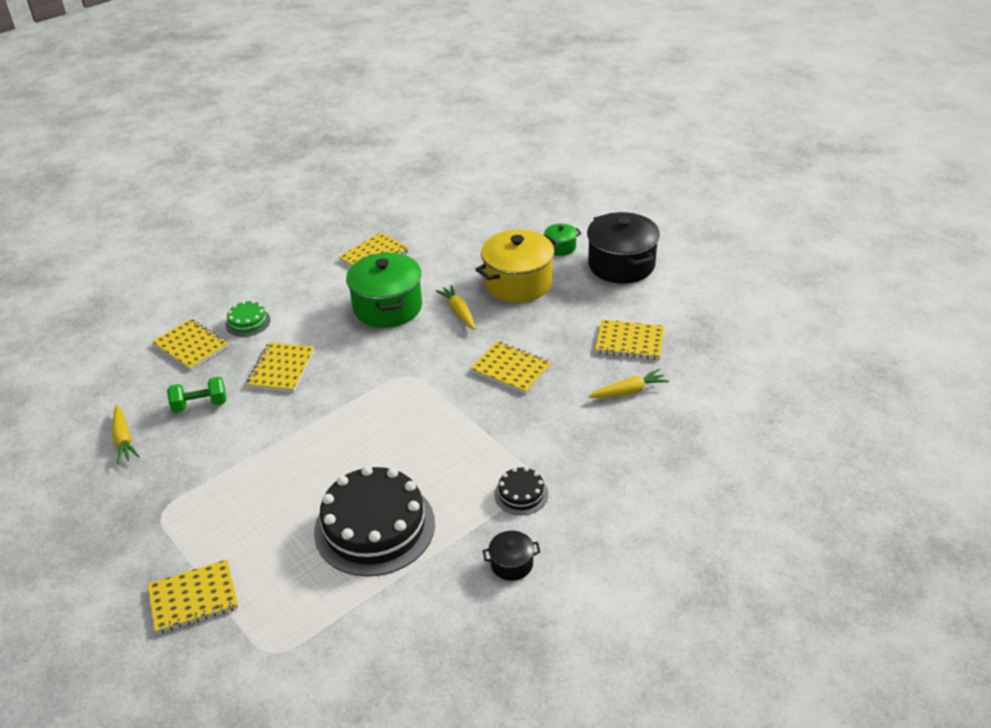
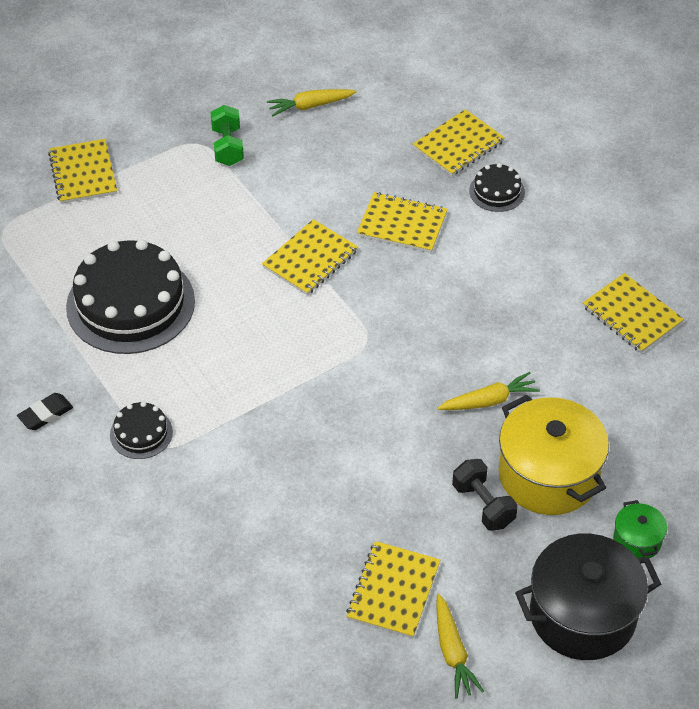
camera: 95 degrees right, 10 degrees up
(200, 405) = (352, 159): green dumbbell -> green dumbbell (227, 147)
(248, 322) = (497, 191): green cake -> black cake
(387, 307) = (509, 326): green pot -> none
(511, 369) = (360, 446): yellow notebook -> yellow notebook (310, 259)
(511, 564) = (45, 414): black pot -> black eraser
(549, 308) = (483, 505): none -> black dumbbell
(628, 391) = (290, 570): yellow carrot -> yellow carrot (452, 652)

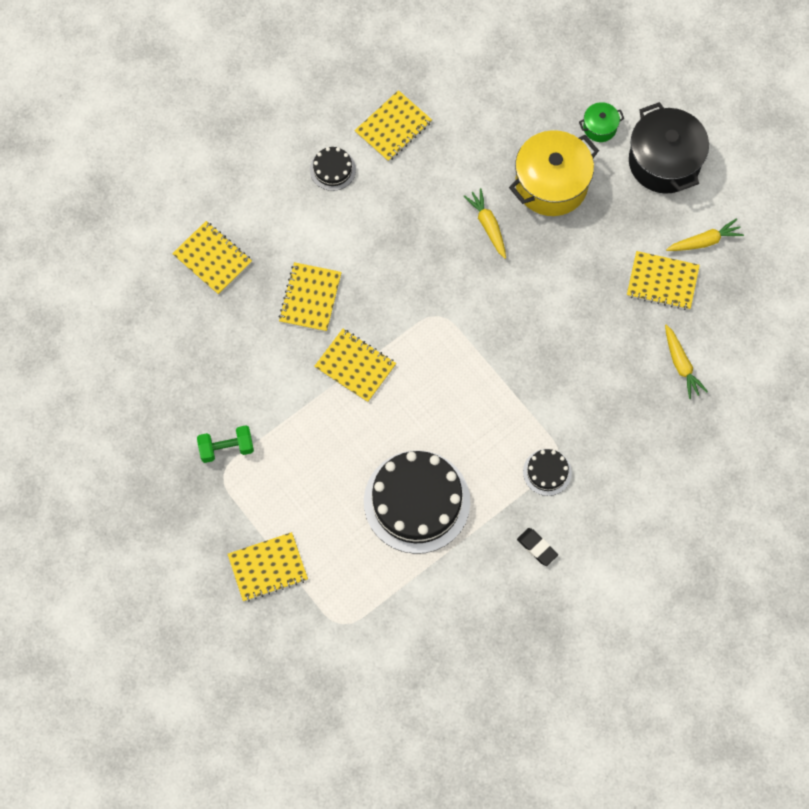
camera: 95 degrees left, 20 degrees up
(310, 106) = (170, 384): yellow carrot -> yellow carrot (681, 364)
(483, 505) = (582, 226): black dumbbell -> none
(497, 191) = (266, 227): black cake -> black cake (332, 169)

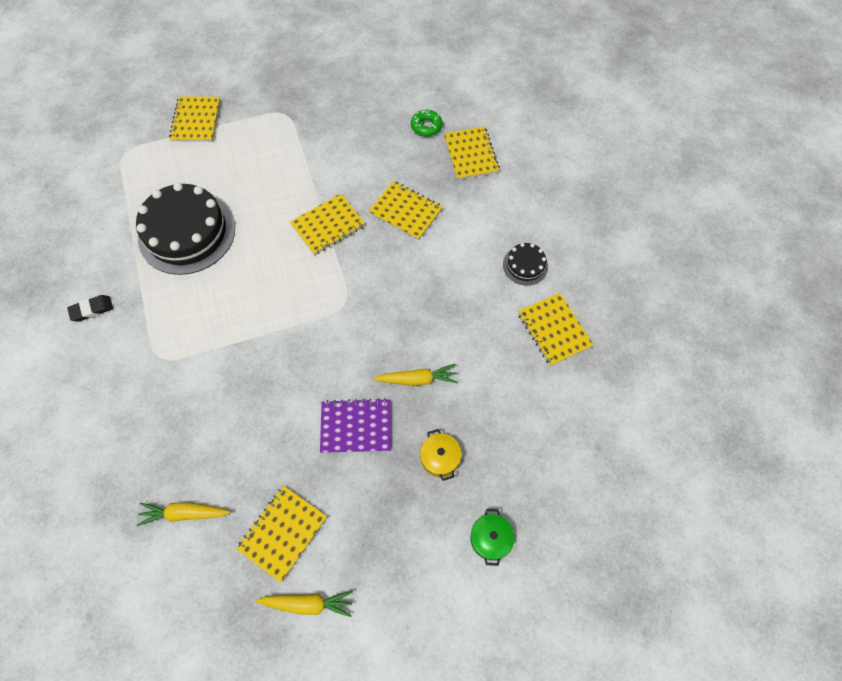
camera: 110 degrees right, 5 degrees down
(189, 316) = (426, 126): none -> green donut
(212, 259) = (471, 154): yellow notebook -> yellow notebook turned 75 degrees counterclockwise
(226, 448) = (304, 121): green dumbbell -> none
(547, 472) = (151, 342): black cake -> none
(551, 184) = (440, 458): yellow pot -> yellow pot, size x0.47
(552, 260) = (356, 426): none -> purple notebook
(664, 162) = (422, 598): black pot -> none
(704, 241) = (308, 603): yellow carrot -> yellow carrot turned 90 degrees counterclockwise

